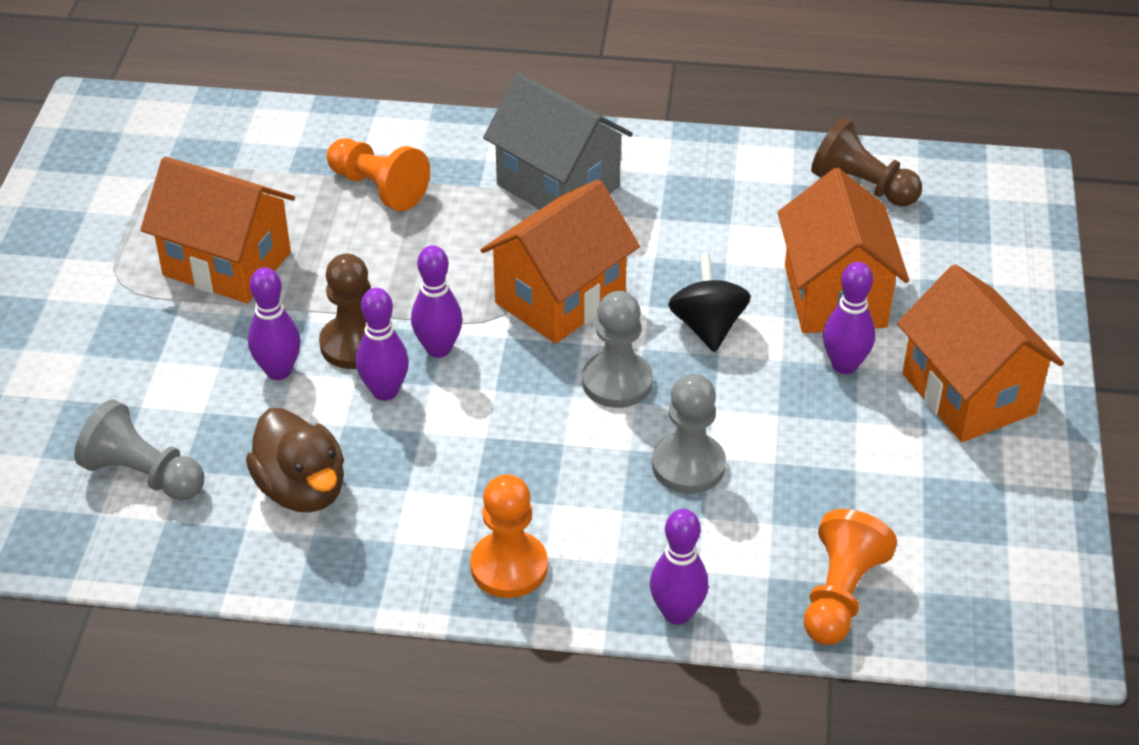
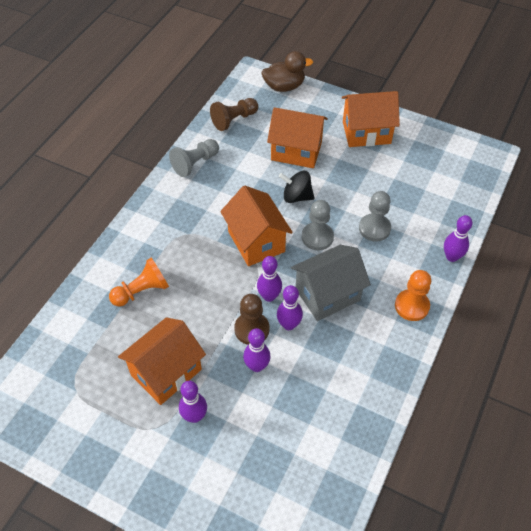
camera: 70 degrees left, 10 degrees up
(143, 475) = (307, 443): grey pawn -> grey pawn (195, 163)
(302, 490) = (340, 374): brown duck -> brown duck (284, 86)
(558, 185) = (179, 220): grey house -> grey house (327, 294)
(840, 595) = (456, 204): orange pawn -> none
(844, 365) = (337, 162): purple bowling pin -> purple bowling pin (194, 416)

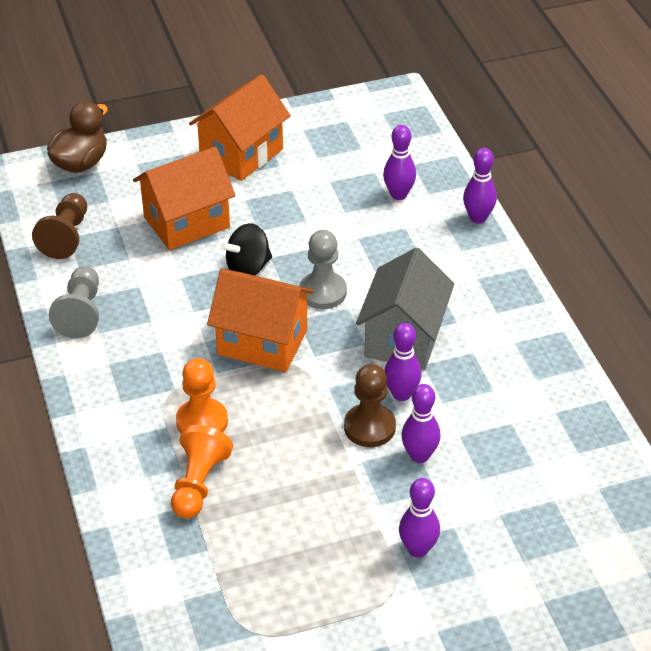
camera: 45 degrees left, 10 degrees down
(166, 372) = (334, 536): orange house -> none
(269, 296) = (346, 383): purple bowling pin -> purple bowling pin (398, 194)
(374, 228) = (371, 243): grey pawn -> none
(411, 306) = (496, 289): orange pawn -> orange pawn (202, 421)

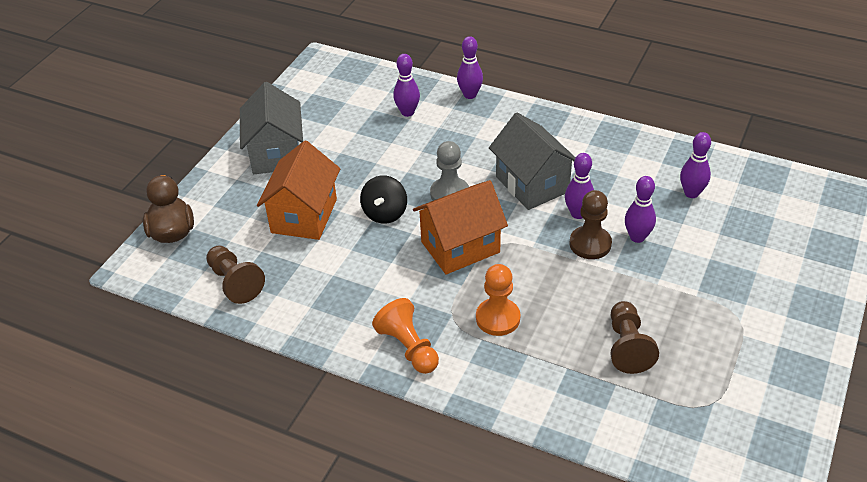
camera: 45 degrees left, 0 degrees up
(81, 313) = (321, 319): grey pawn -> none
(198, 484) = (552, 353): orange pawn -> orange pawn (408, 347)
(241, 154) = (276, 153): orange house -> grey house
(263, 531) = (627, 347): none -> brown pawn
(418, 549) = (713, 284): purple bowling pin -> purple bowling pin (691, 193)

